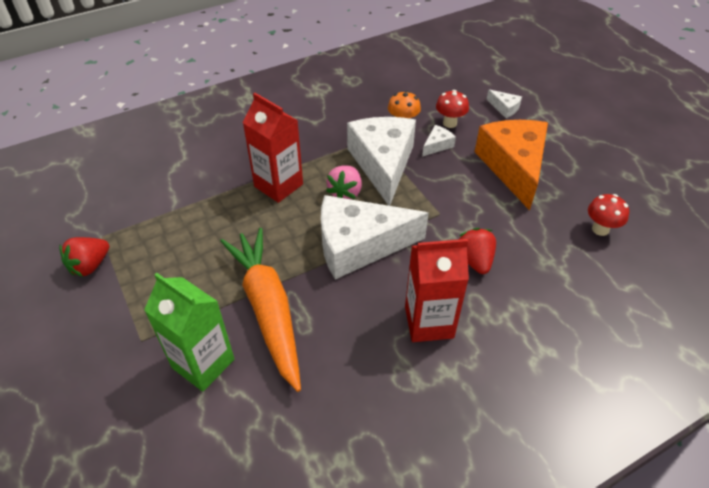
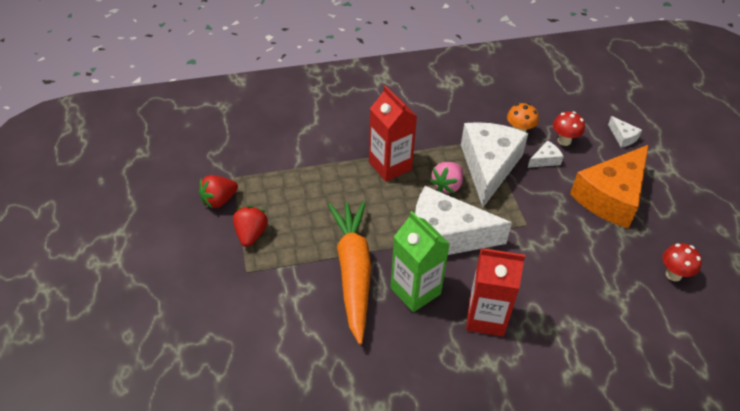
camera: 15 degrees right, 0 degrees up
(203, 363) = (290, 303): green carton -> green carton (415, 291)
(474, 260) = (544, 274): red strawberry -> red strawberry (251, 234)
(513, 167) = (611, 197): orange cheese -> orange cheese turned 150 degrees counterclockwise

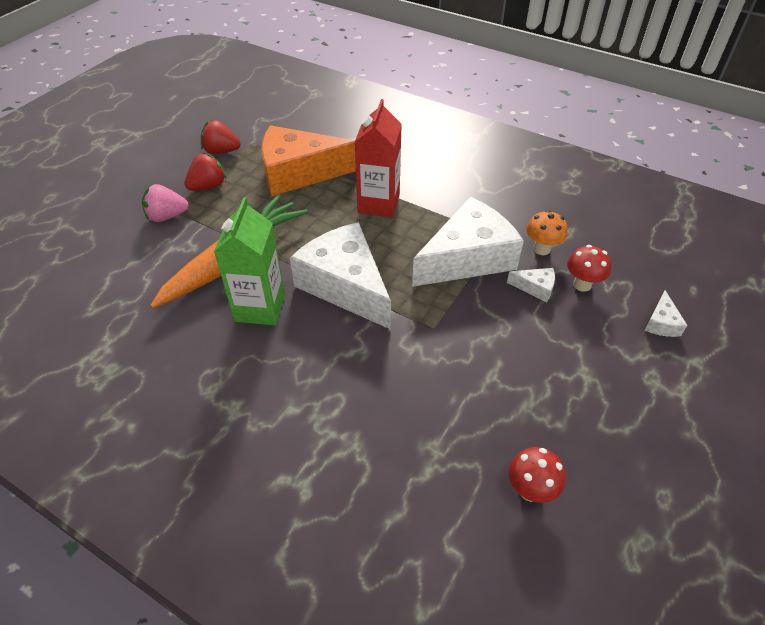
camera: 45 degrees right, 0 degrees up
(447, 186) = (405, 249): pink strawberry -> pink strawberry (167, 216)
(486, 317) = (284, 373): red carton -> none
(611, 197) = (563, 366): orange cheese -> orange cheese (299, 173)

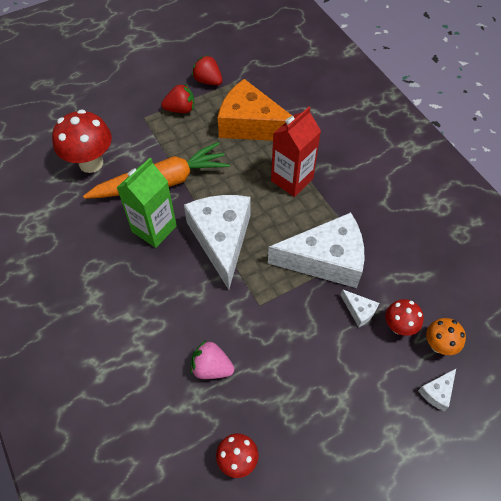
camera: 30 degrees right, 10 degrees up
(132, 275) = (91, 163): none -> red mushroom
(167, 216) = (138, 124): pink strawberry -> pink strawberry (211, 367)
(541, 249) = (390, 280): orange mushroom -> orange mushroom (438, 345)

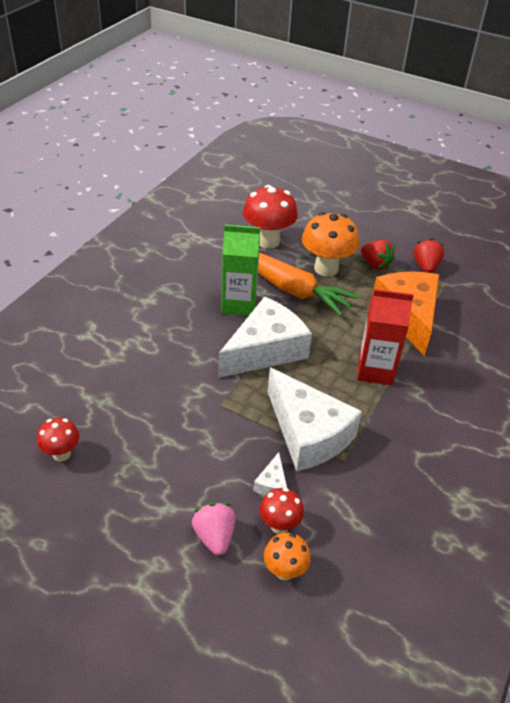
camera: 55 degrees right, 15 degrees down
(159, 143) = (326, 268): none -> orange mushroom
(211, 367) = (135, 399): pink strawberry -> pink strawberry (214, 536)
(437, 392) = (228, 590): white cheese -> none

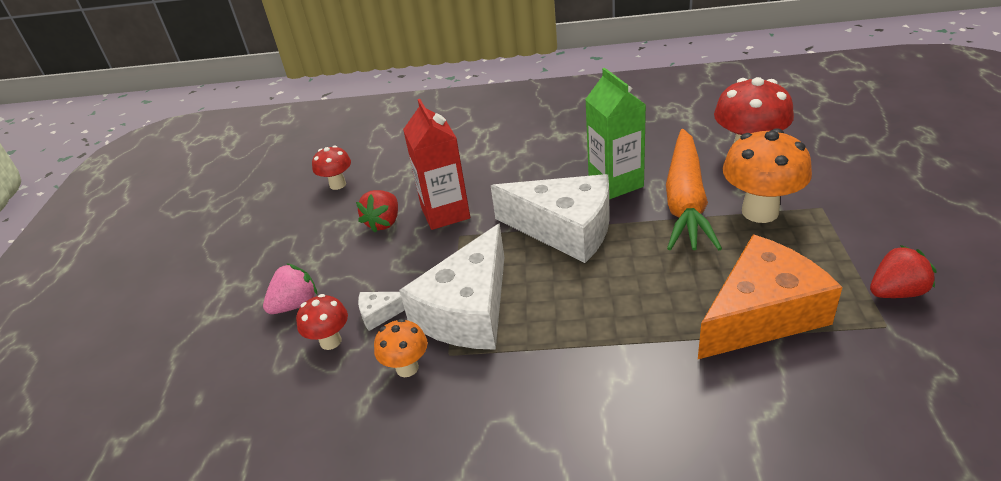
camera: 70 degrees right, 5 degrees down
(284, 571) = (276, 368): orange mushroom -> orange mushroom (407, 368)
(375, 264) = (828, 245): red strawberry -> red strawberry (384, 222)
(375, 370) = (620, 324): red carton -> red carton (445, 213)

